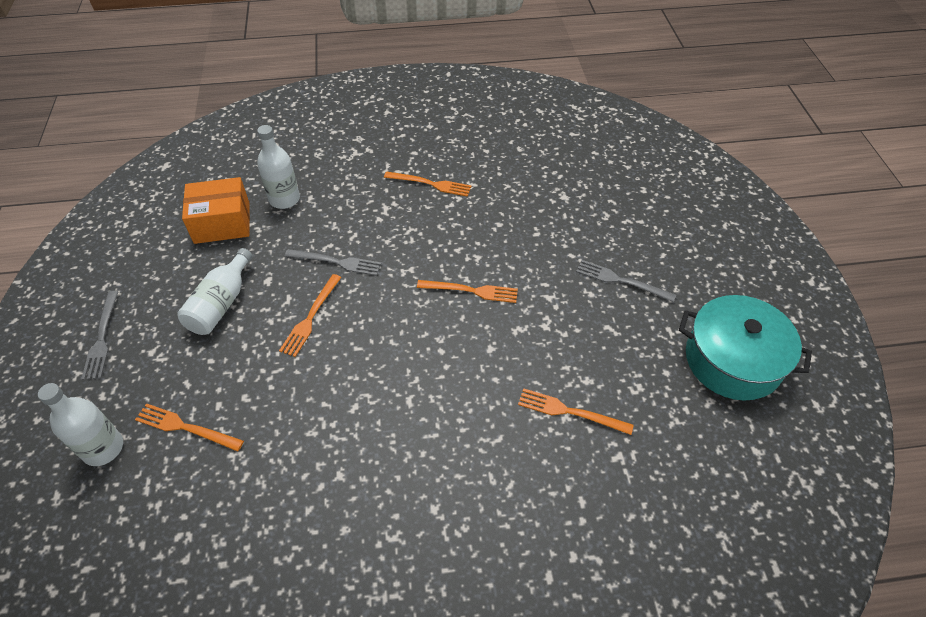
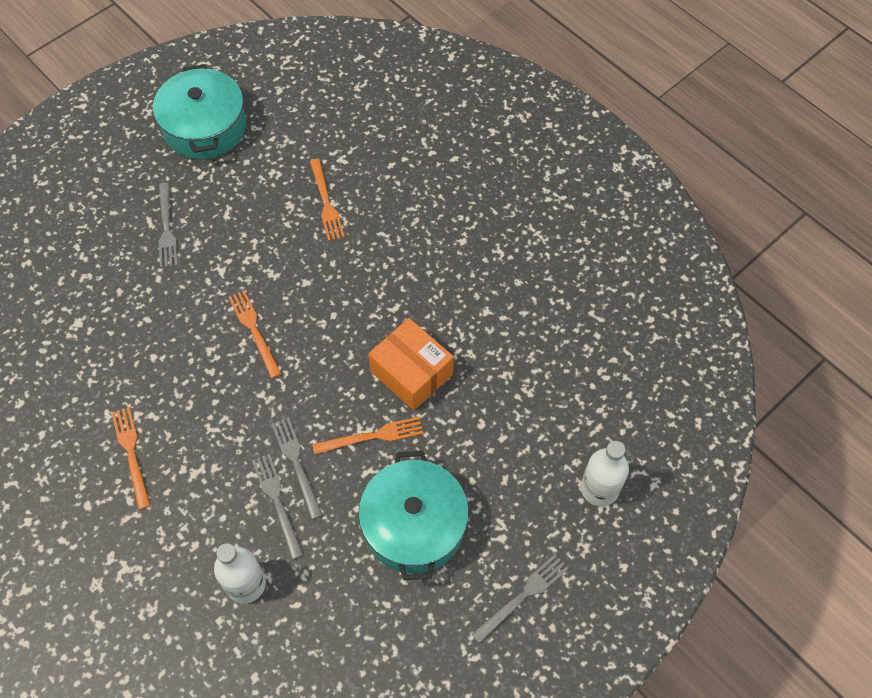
camera: 125 degrees left, 10 degrees up
(186, 427) = (537, 444): orange fork -> none
(221, 304) = (414, 525): white bottle -> turquoise pot
(222, 222) = (320, 619): orange box -> orange box (411, 373)
(320, 239) = (277, 502): none -> grey fork

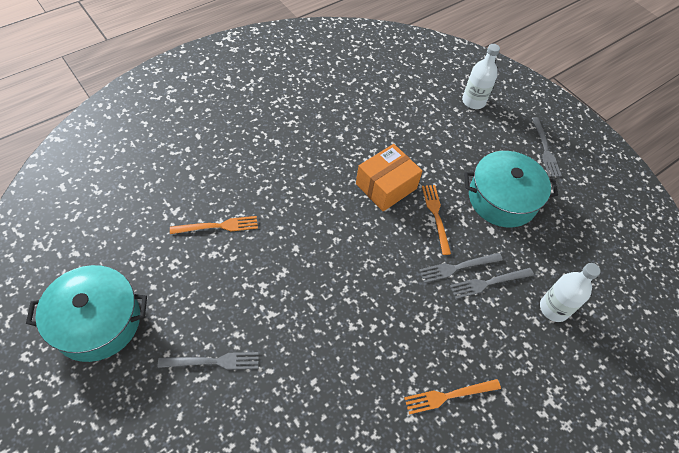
camera: 90 degrees left, 5 degrees down
(254, 331) = (337, 290): orange fork -> none
(522, 596) = (545, 149): grey fork -> grey fork turned 150 degrees counterclockwise

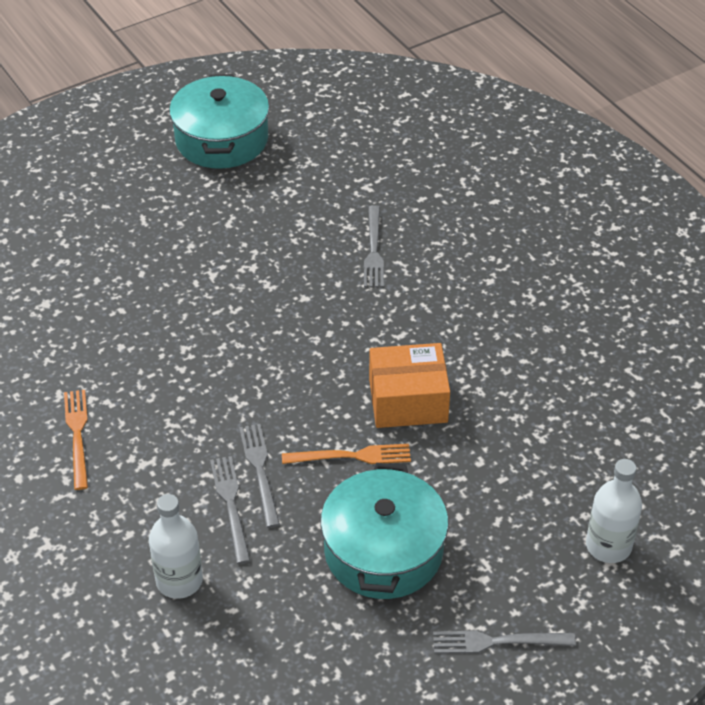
camera: 100 degrees right, 10 degrees down
(213, 361) = (160, 227): grey fork -> grey fork (373, 250)
(217, 226) = (341, 225): orange fork -> none
(386, 186) = (408, 400): orange box -> orange box turned 60 degrees counterclockwise

